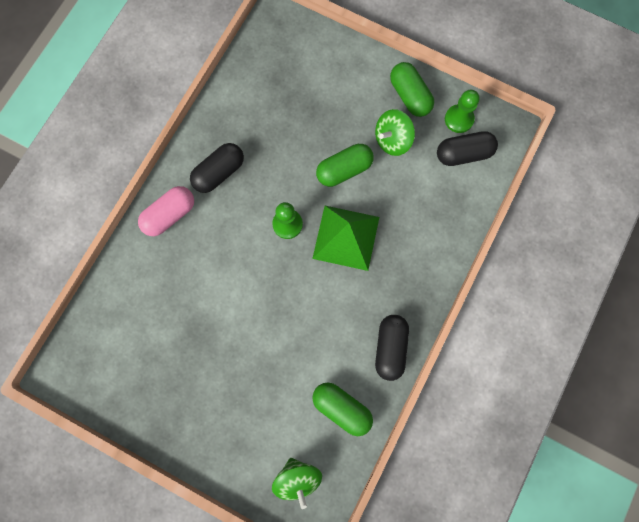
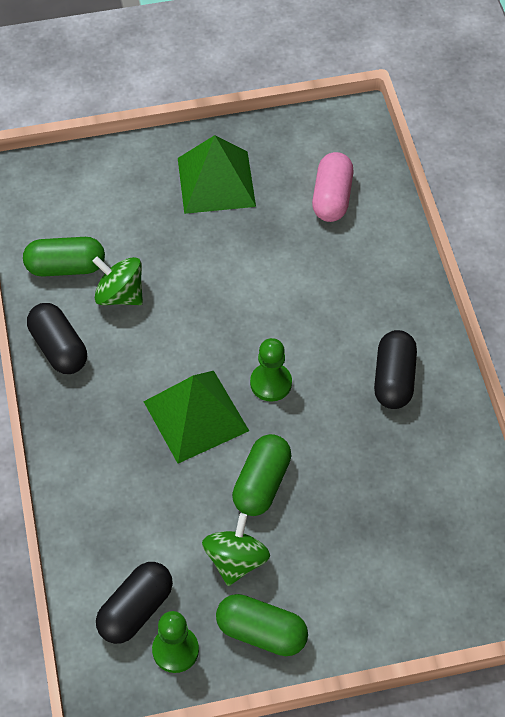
camera: 140 degrees right, 20 degrees down
(170, 215) = (399, 304): pink capsule -> pink capsule (332, 198)
(193, 397) = (216, 182): none -> green pyramid
(297, 478) = (61, 190): green spinning top -> green spinning top (120, 295)

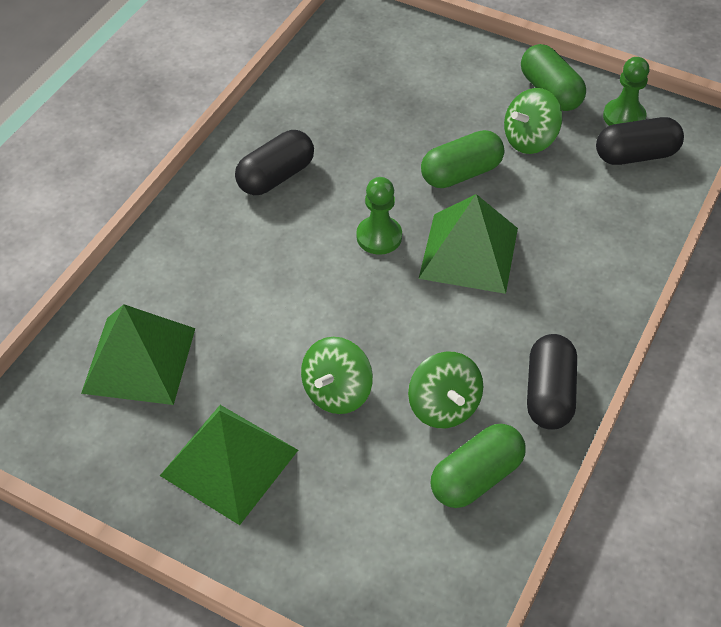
camera: 140 degrees left, 5 degrees down
(66, 267) = (476, 477): green capsule -> green capsule turned 75 degrees counterclockwise
(194, 259) = (337, 392): none -> green spinning top
(332, 198) = (139, 360): pink capsule -> green pyramid

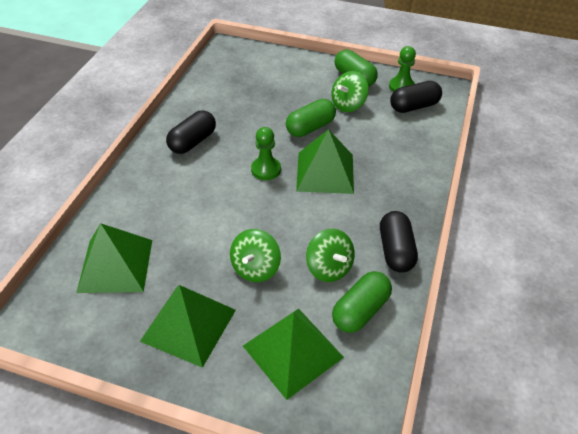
camera: 10 degrees left, 5 degrees down
(367, 521) = (292, 351): none -> green pyramid

